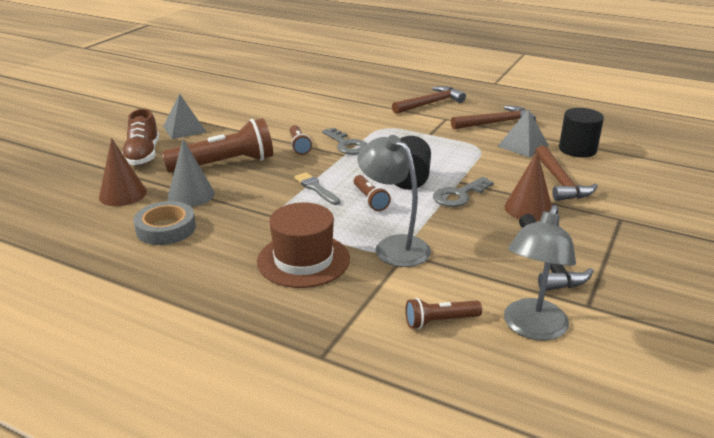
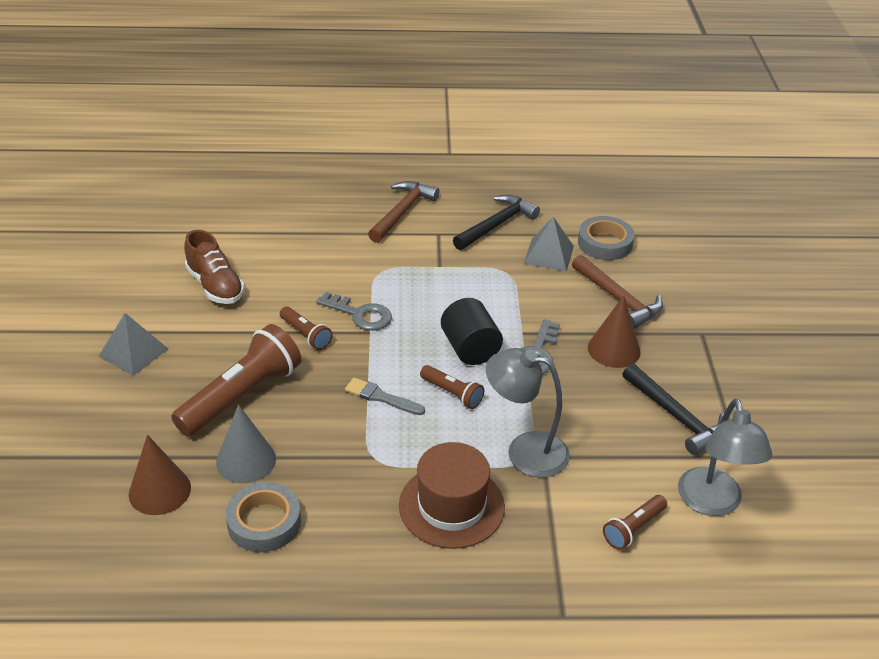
camera: 30 degrees left, 10 degrees up
(143, 155) = (121, 417): brown shoe -> brown shoe (215, 286)
(495, 123) = (496, 225): brown hammer -> black hammer
(577, 149) = (605, 243): black cylinder -> grey tape

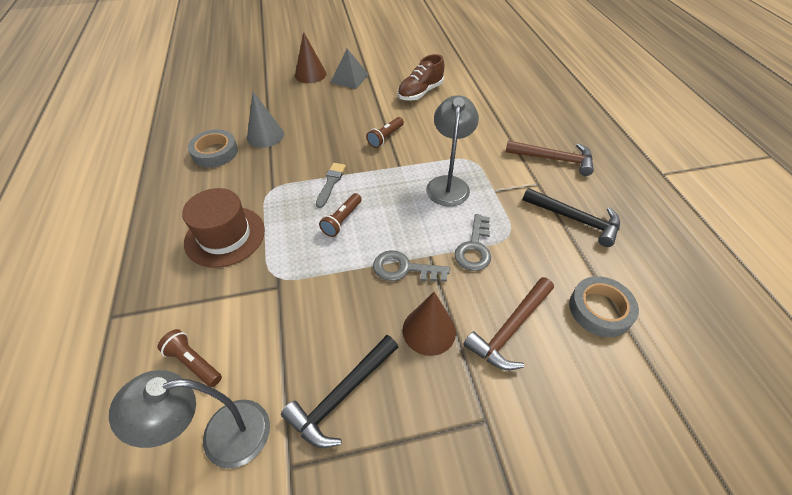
camera: 80 degrees right, 10 degrees up
(159, 491) = (240, 111): brown cone -> brown cone (310, 74)
(242, 396) = (320, 123): brown flashlight -> none
(360, 314) = (416, 158): grey key -> grey key (474, 248)
(470, 349) = (397, 224): black cylinder -> none
(525, 451) = (283, 273): grey lamp -> grey lamp (448, 184)
(549, 254) = (552, 263): grey pyramid -> none

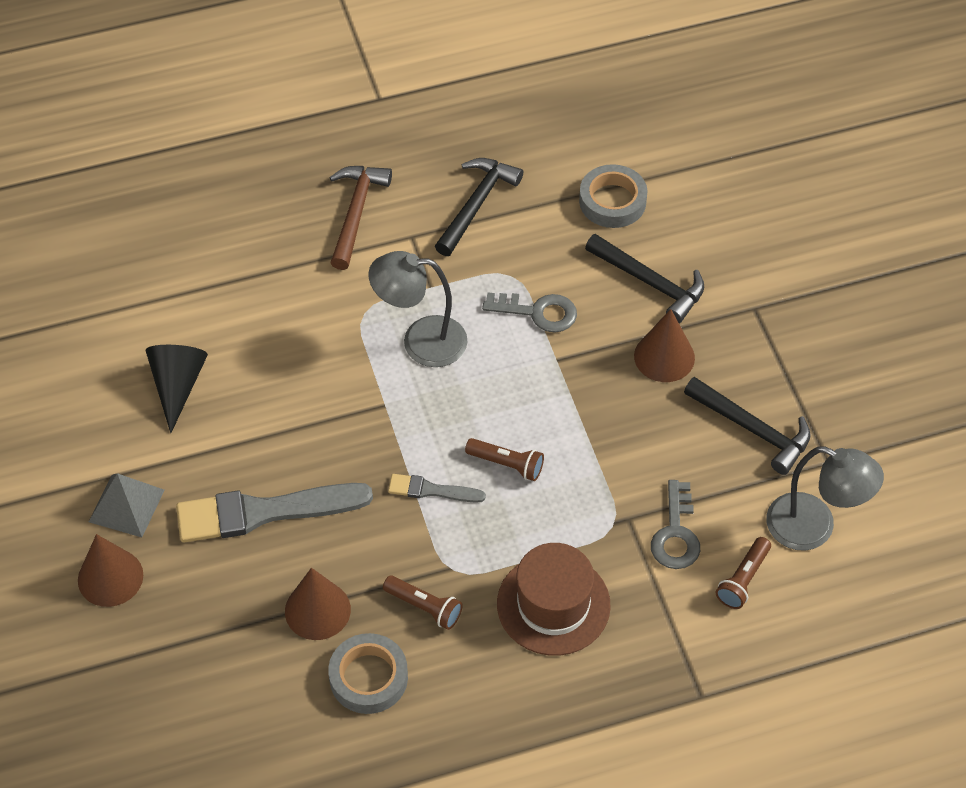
camera: 95 degrees left, 5 degrees up
(221, 436) = (814, 528): grey lamp -> grey lamp turned 45 degrees counterclockwise
(265, 135) = (317, 610): grey cone -> brown cone
(333, 119) = (264, 512): none -> grey brush
(385, 137) = (314, 428): brown flashlight -> brown flashlight (424, 607)
(404, 268) = (581, 386): grey key -> grey key (675, 534)
(420, 92) = (177, 386): brown shoe -> black cone
(510, 329) = (650, 282): brown hammer -> black hammer

